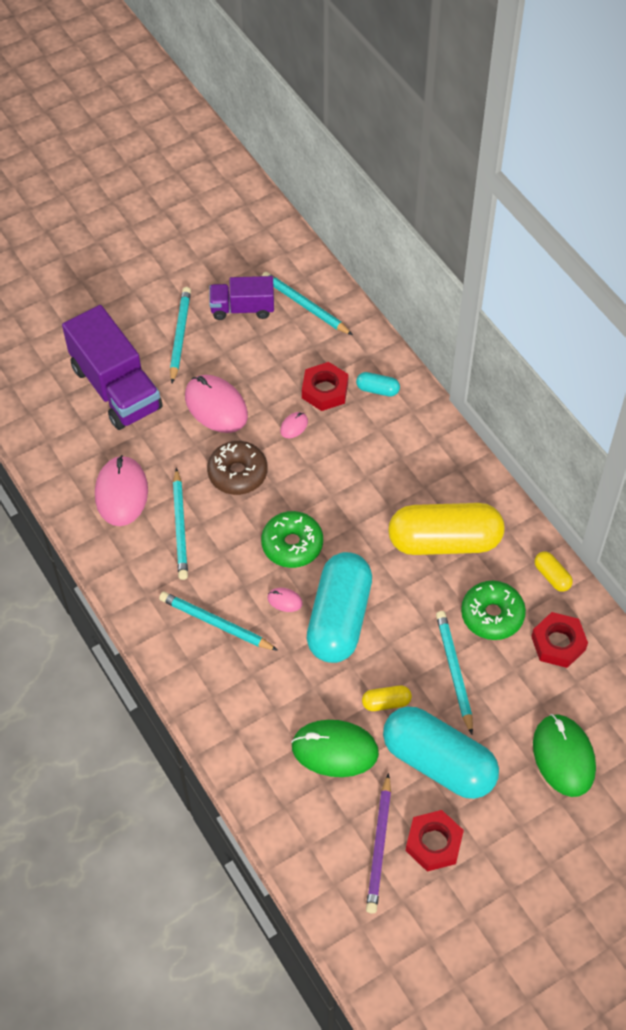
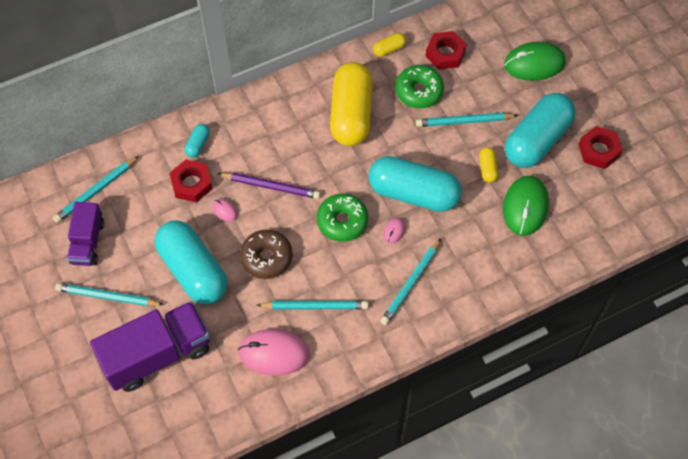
camera: 85 degrees left, 5 degrees up
(216, 406) = (193, 270): pink mouse -> turquoise capsule
(379, 846) = (601, 185): purple pencil -> purple pencil (271, 186)

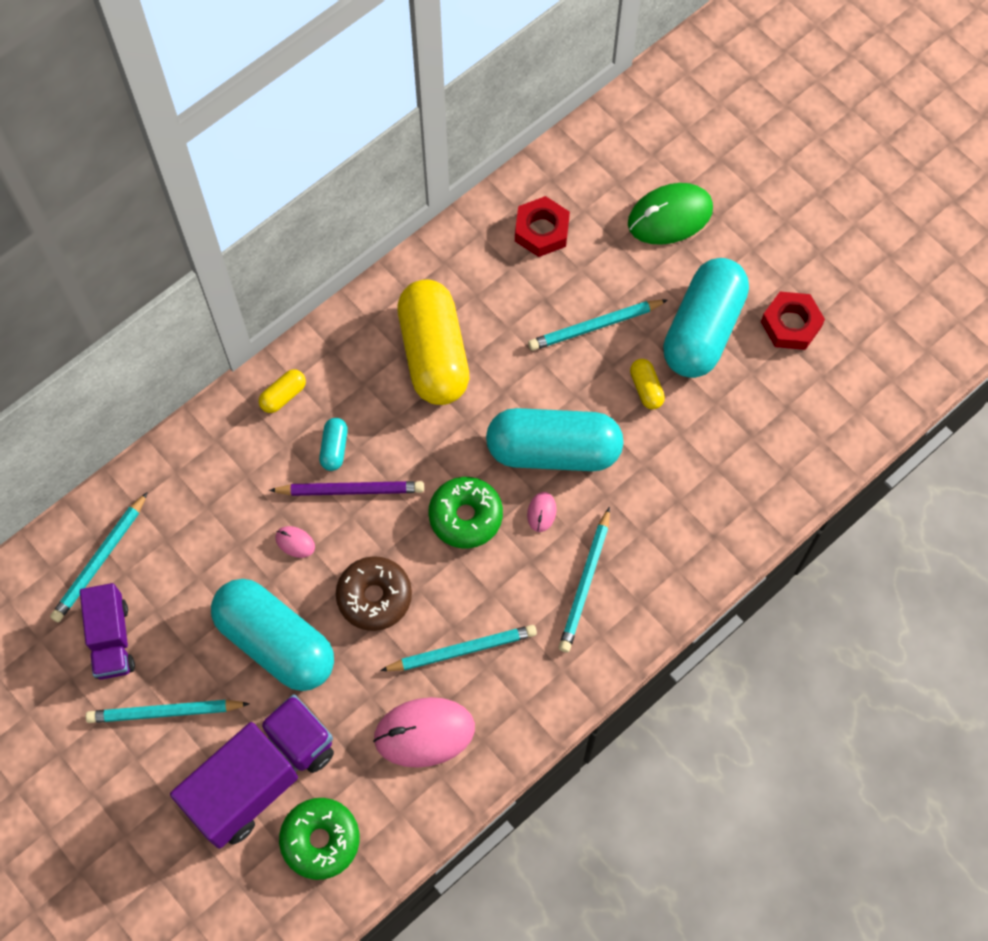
camera: 15 degrees left, 5 degrees up
(191, 184) = (236, 514): red nut -> none
(198, 144) = (228, 453): turquoise capsule -> turquoise capsule (334, 448)
(389, 49) = (460, 243): yellow capsule -> yellow capsule (283, 396)
(419, 91) = (520, 296): green donut -> green donut (320, 840)
(525, 207) = (712, 432): green mouse -> none

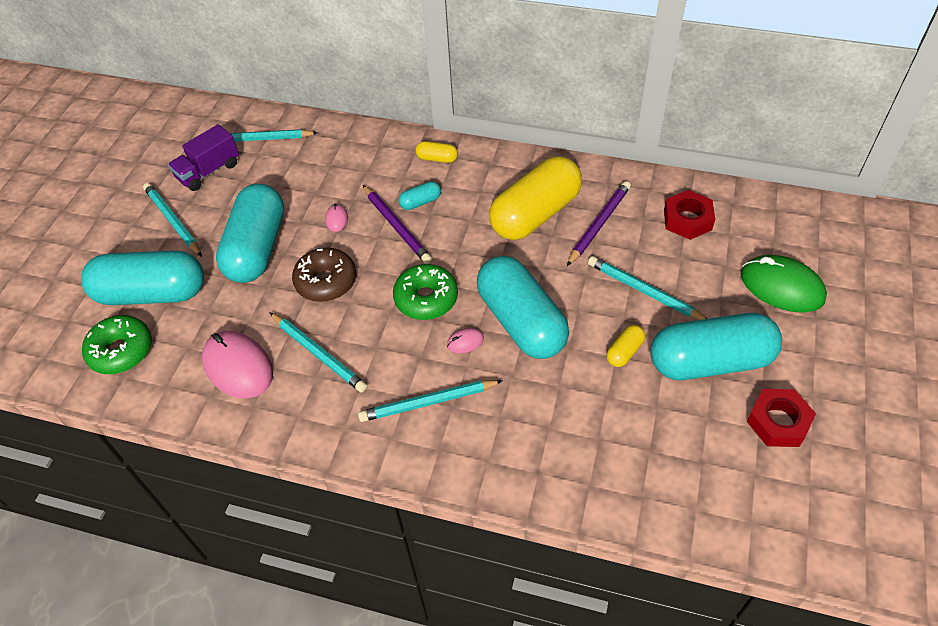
camera: 60 degrees right, 15 degrees down
(261, 778) = (152, 293): purple truck -> turquoise capsule
(490, 308) = (599, 224): none -> purple pencil

